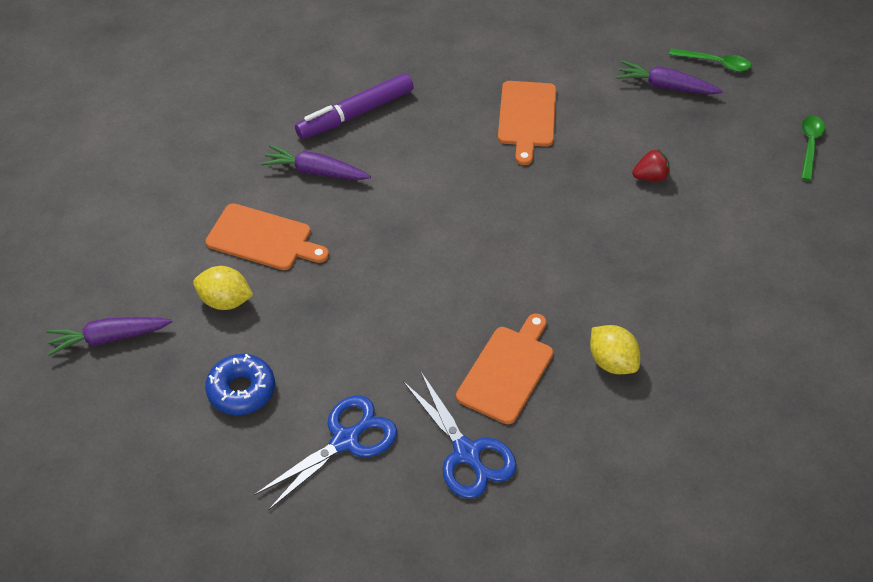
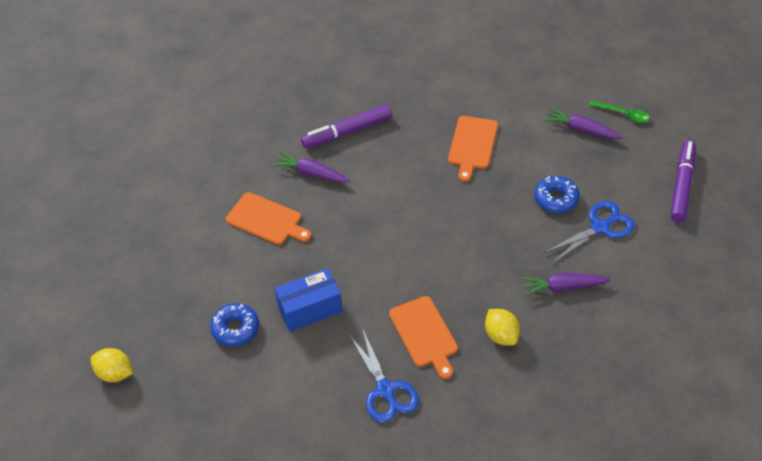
camera: 10 degrees right, 0 degrees up
(108, 338) = (150, 282): purple carrot -> purple carrot (563, 287)
(225, 301) = (233, 263): yellow lemon -> yellow lemon (115, 373)
(342, 353) = (310, 309): none -> blue box
(345, 440) = (302, 372): blue scissors -> blue scissors (600, 227)
(507, 371) = (424, 334): orange cutting board -> orange cutting board turned 120 degrees clockwise
(650, 177) = (556, 199): red strawberry -> blue donut
(810, 145) = (682, 185): green spoon -> purple marker

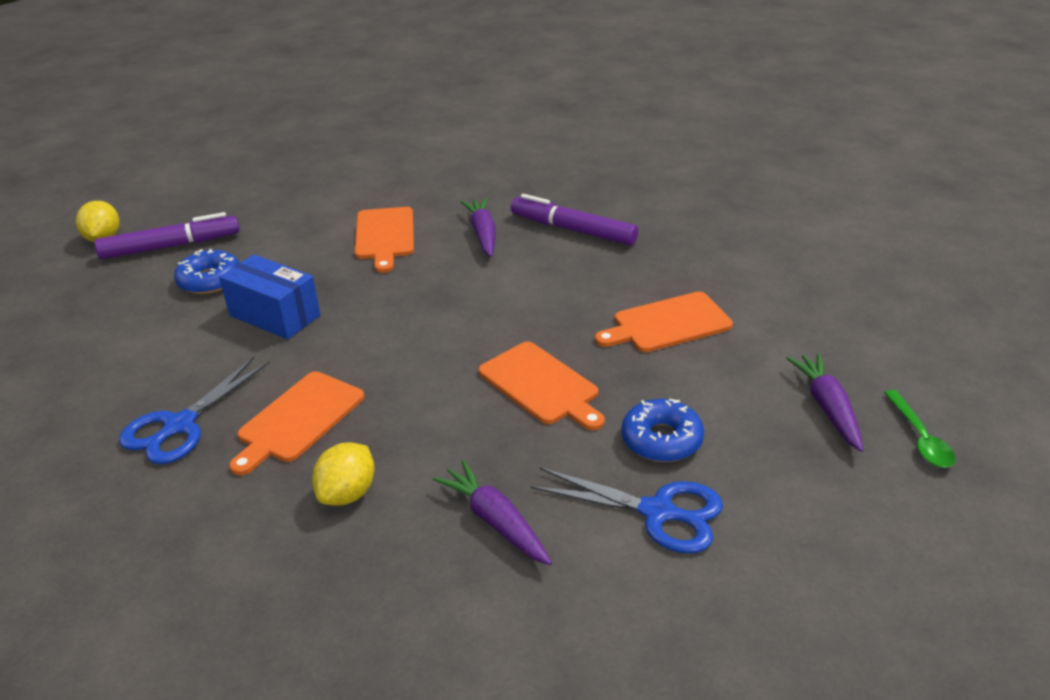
camera: 55 degrees right, 15 degrees down
(480, 221) = (541, 385): none -> orange cutting board
(682, 185) = (866, 578): purple marker -> purple marker (171, 246)

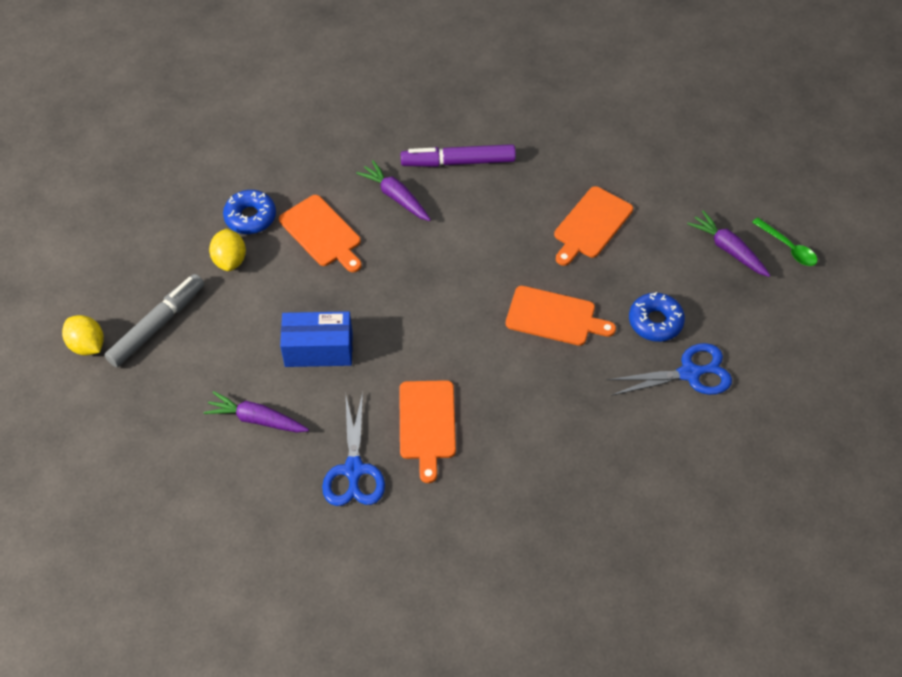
camera: 35 degrees left, 20 degrees up
(171, 246) = (157, 325): purple marker -> grey marker
(210, 280) = (231, 342): blue donut -> blue donut (250, 217)
(348, 493) = (511, 457): yellow lemon -> yellow lemon (230, 260)
(495, 521) = (610, 427): purple carrot -> purple carrot (257, 419)

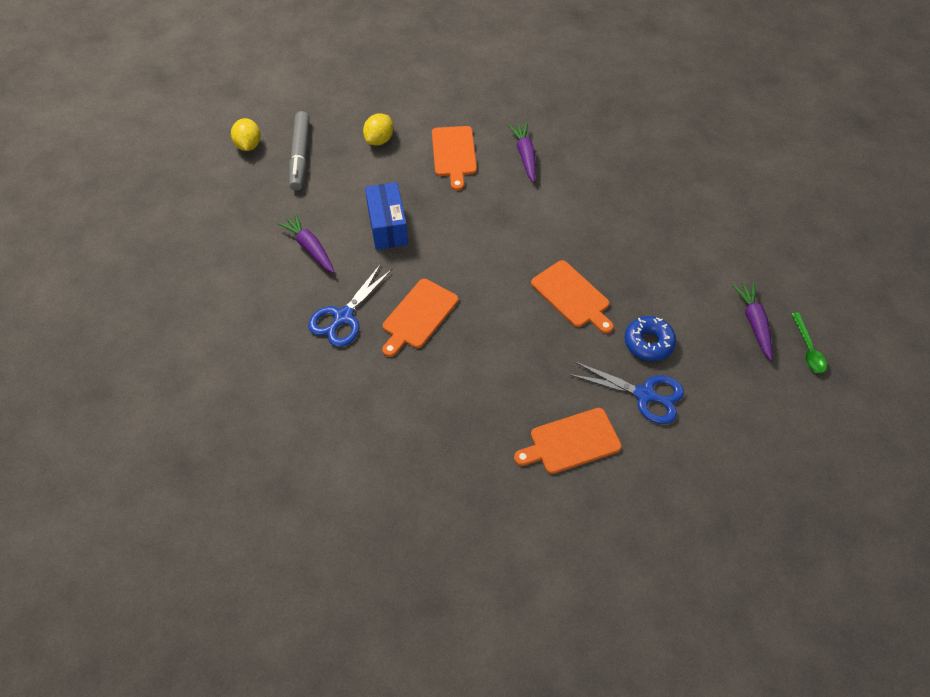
camera: 35 degrees right, 0 degrees up
(157, 325) = (300, 156): grey marker -> grey marker turned 105 degrees clockwise
(250, 217) = (415, 120): blue donut -> none
(318, 349) = (387, 226): blue box -> blue box turned 45 degrees clockwise
(458, 162) = (590, 155): purple marker -> none
(591, 225) = (655, 248): orange cutting board -> orange cutting board (571, 442)

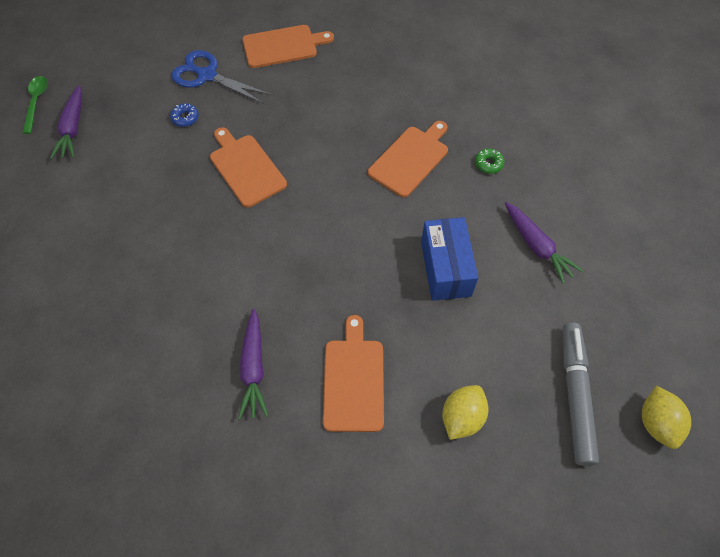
camera: 175 degrees left, 5 degrees up
(343, 317) = (488, 164): blue scissors -> green donut
(648, 342) = (185, 118): blue donut -> blue donut, size x0.56

